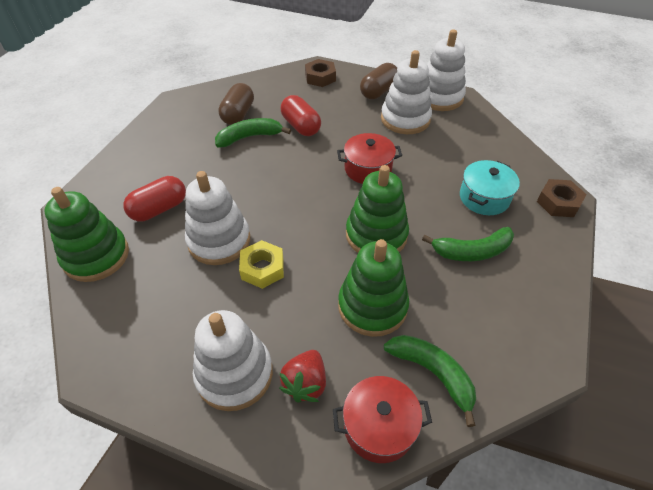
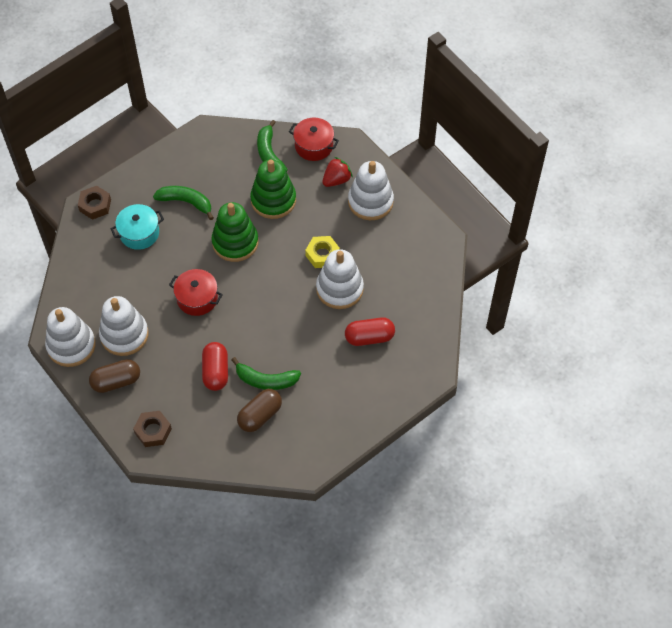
camera: 150 degrees left, 10 degrees up
(96, 256) = (425, 316): green stacking toy -> none

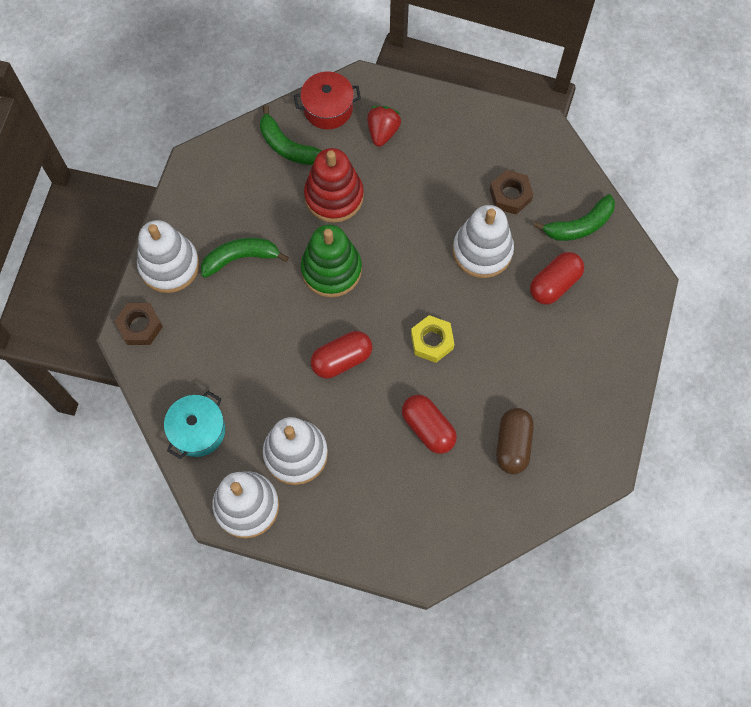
camera: 35 degrees left, 10 degrees up
(116, 381) = (330, 512): brown capsule -> none
(139, 233) = (217, 326): turquoise pot -> turquoise pot (198, 430)
(153, 431) = (415, 540): brown nut -> brown nut (510, 195)
(197, 298) = (342, 359): red pot -> red capsule
(266, 380) = (487, 402): green banana -> green banana (579, 226)
(273, 200) = (334, 196): green stacking toy -> red stacking toy
(322, 255) = (434, 224): yellow nut -> yellow nut (432, 341)
(370, 201) = (437, 134): white stacking toy -> white stacking toy (169, 265)

